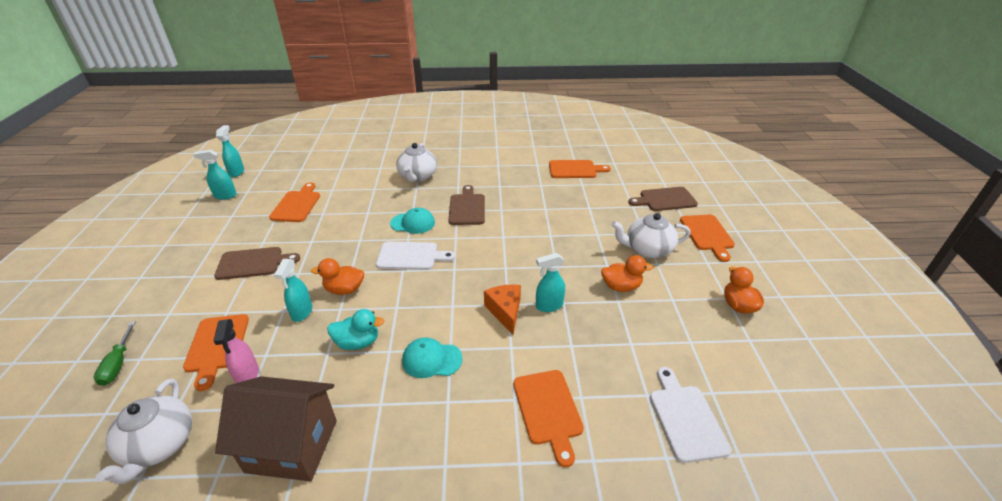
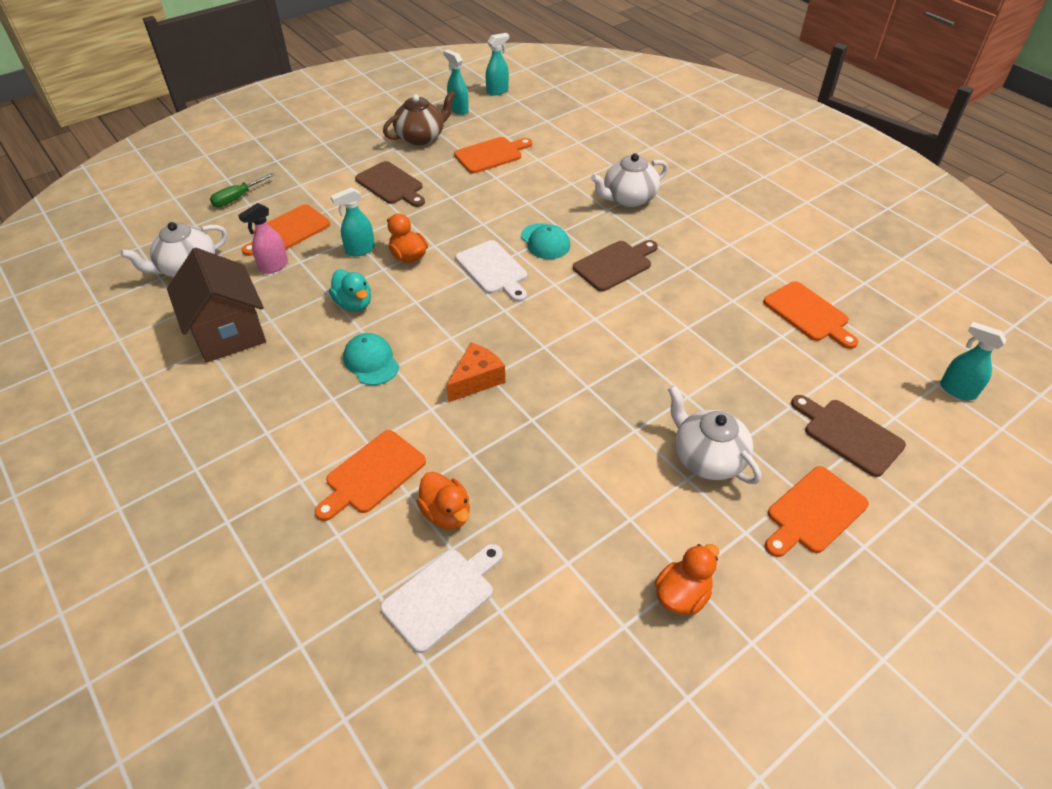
camera: 55 degrees right, 10 degrees up
(225, 225) = (421, 137): none -> brown teapot
(549, 306) = (515, 410): turquoise spray bottle -> turquoise spray bottle (957, 390)
(621, 286) = (607, 459): orange duck -> orange duck (446, 513)

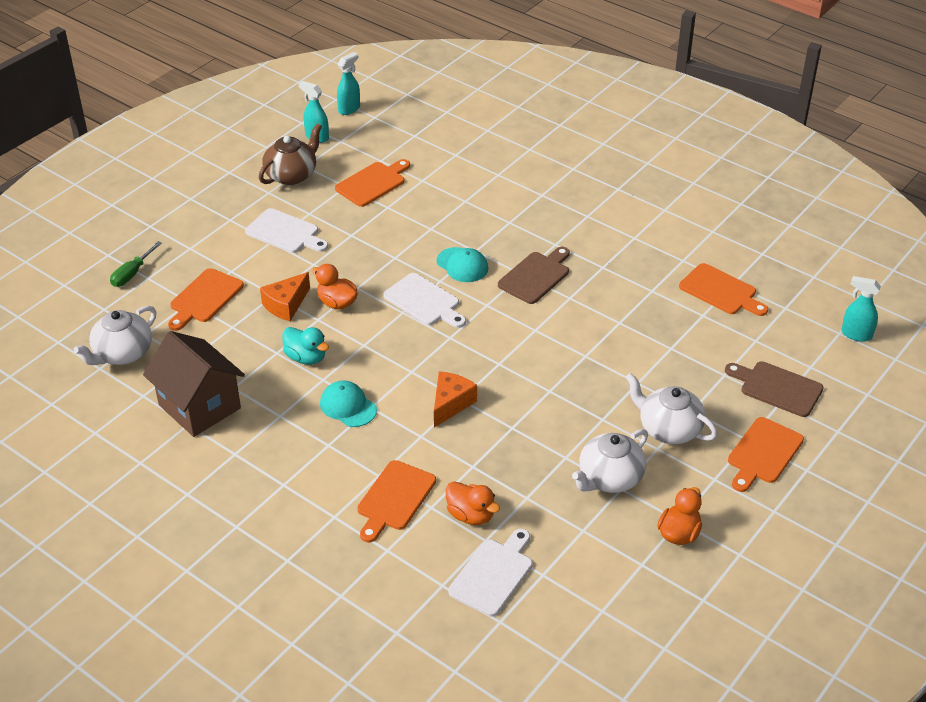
camera: 15 degrees left, 5 degrees down
(273, 266) = (208, 336): pink spray bottle -> none
(360, 250) = (286, 305): turquoise spray bottle -> orange cheese
(391, 185) = (285, 232): brown cutting board -> white cutting board
(628, 198) = (526, 207): white teapot -> white teapot (609, 478)

